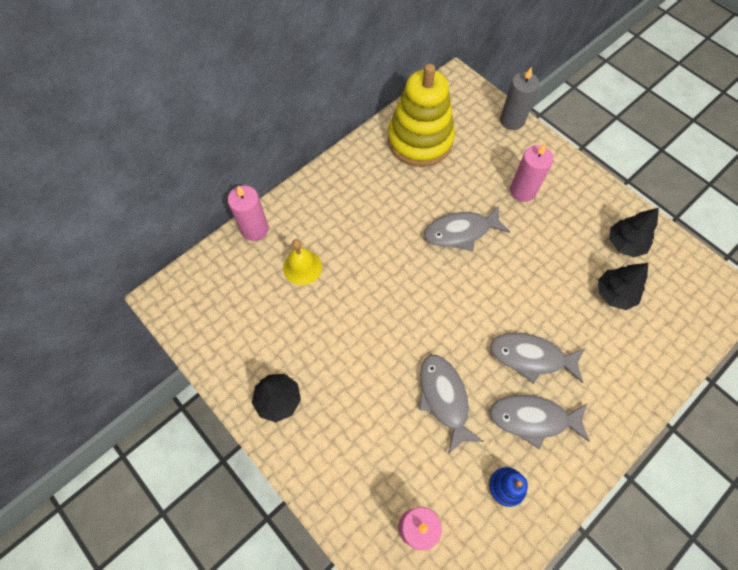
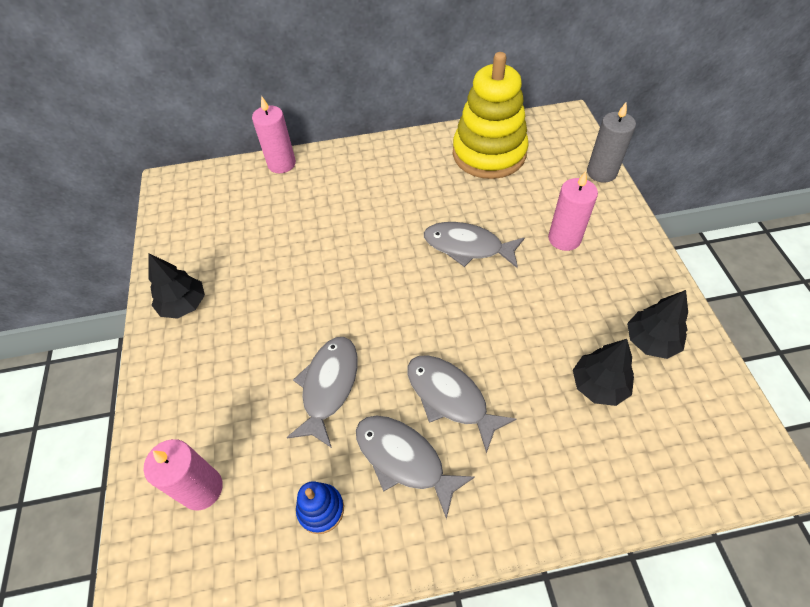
camera: 35 degrees right, 10 degrees down
(302, 267) = (295, 210): yellow bell -> none

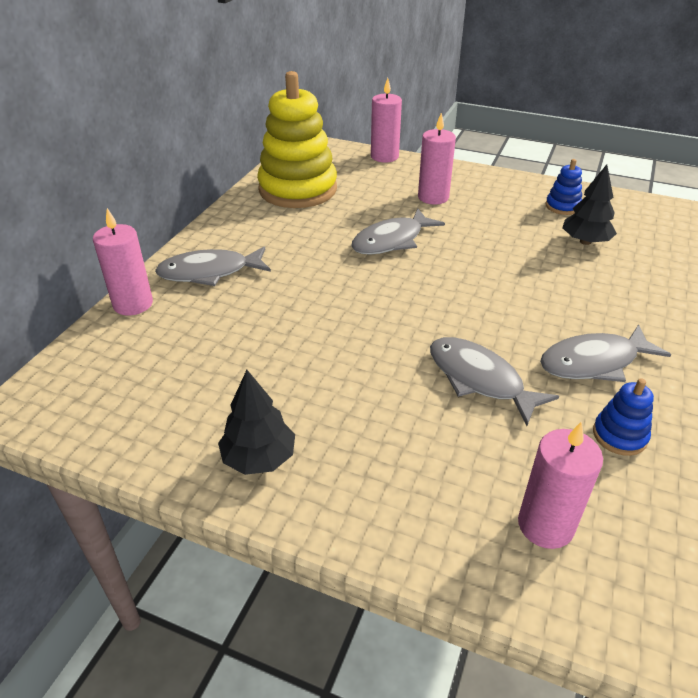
camera: 60 degrees left, 15 degrees down
(450, 397) = (546, 312): grey fish -> grey fish (209, 272)
(601, 172) = (384, 156): grey candle -> pink candle
(651, 341) = (562, 206): black tree -> blue stacking toy

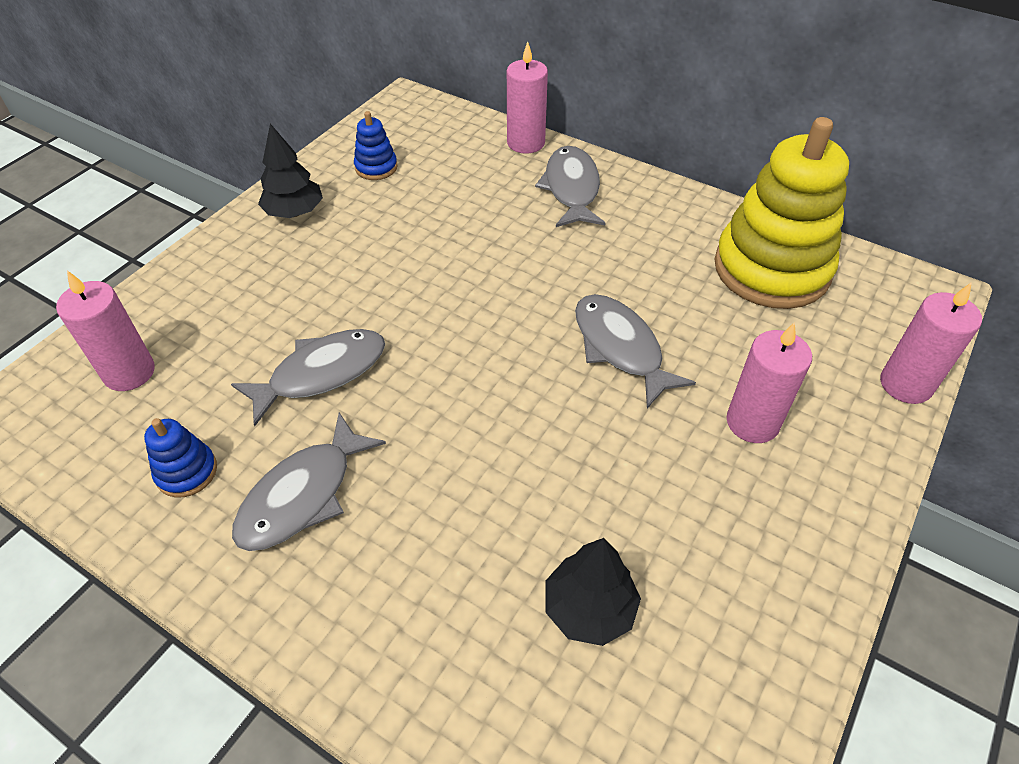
camera: 100 degrees right, 10 degrees up
(562, 206) = (720, 621): blue stacking toy -> blue stacking toy (376, 167)
(594, 362) = (303, 495): grey fish -> grey fish turned 135 degrees counterclockwise

